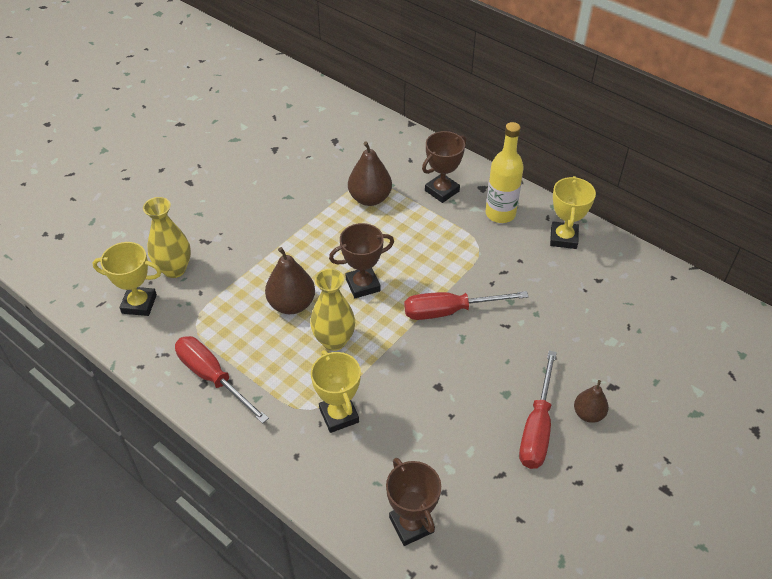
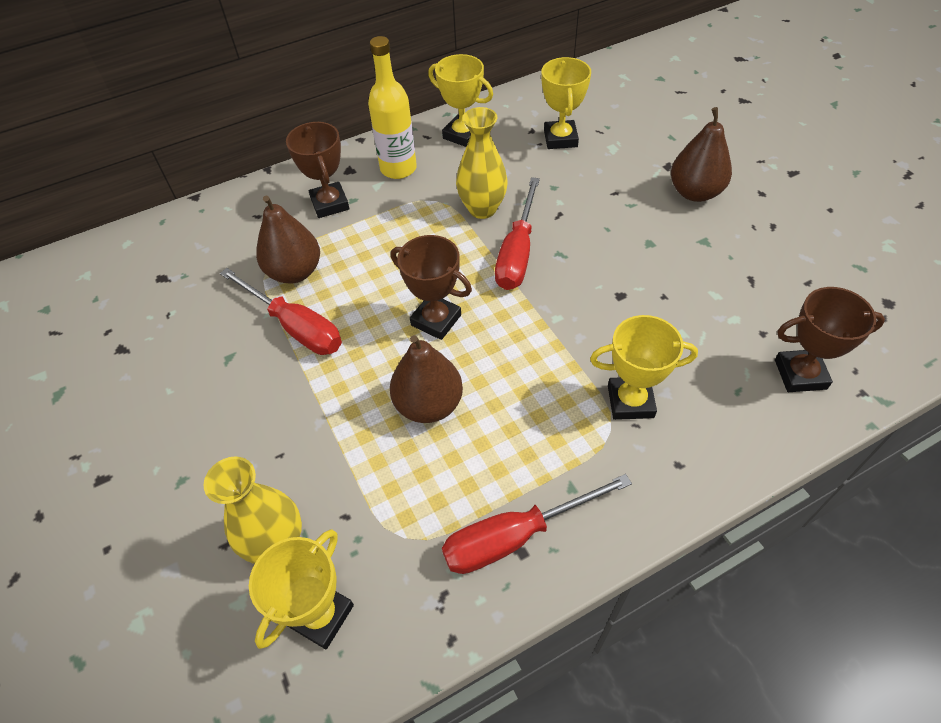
camera: 65 degrees left, 5 degrees up
(334, 341) = (512, 374): yellow vase -> yellow vase (482, 209)
(363, 285) = (436, 320): brown trophy -> brown trophy turned 60 degrees counterclockwise
(537, 427) = (700, 234): red screwdriver -> red screwdriver (295, 327)
(588, 414) = (695, 192): brown pear -> brown pear, size x1.62
(600, 302) = (560, 139): none -> yellow trophy

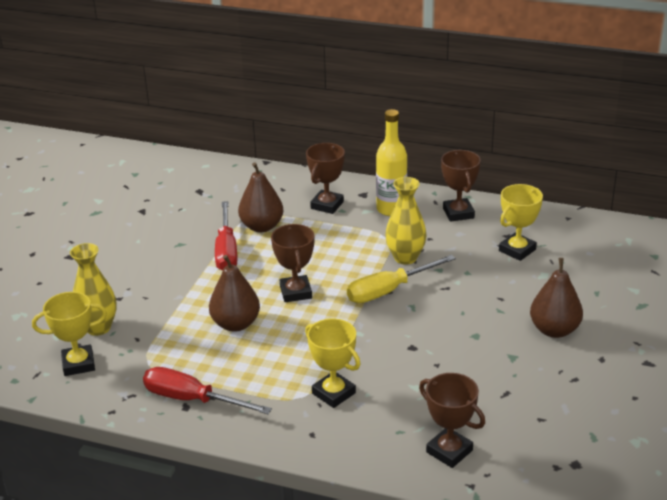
camera: 45 degrees right, 20 degrees down
(463, 135) = (458, 213): yellow trophy -> brown trophy
(517, 253) = (389, 290): red screwdriver -> yellow screwdriver

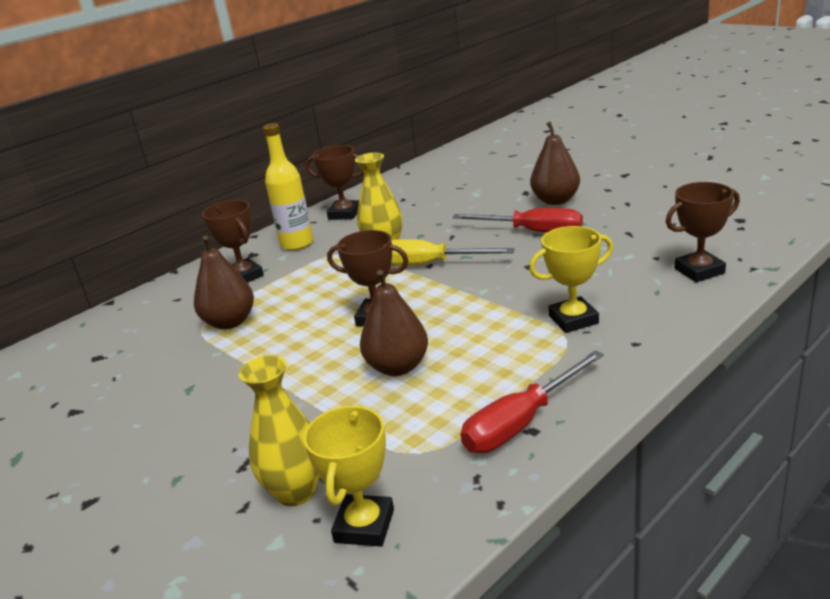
camera: 60 degrees left, 5 degrees down
(226, 251) = (246, 354): red screwdriver -> red screwdriver (533, 232)
(389, 290) = (428, 264): yellow screwdriver -> yellow screwdriver turned 105 degrees clockwise
(517, 250) = (429, 198): yellow trophy -> none

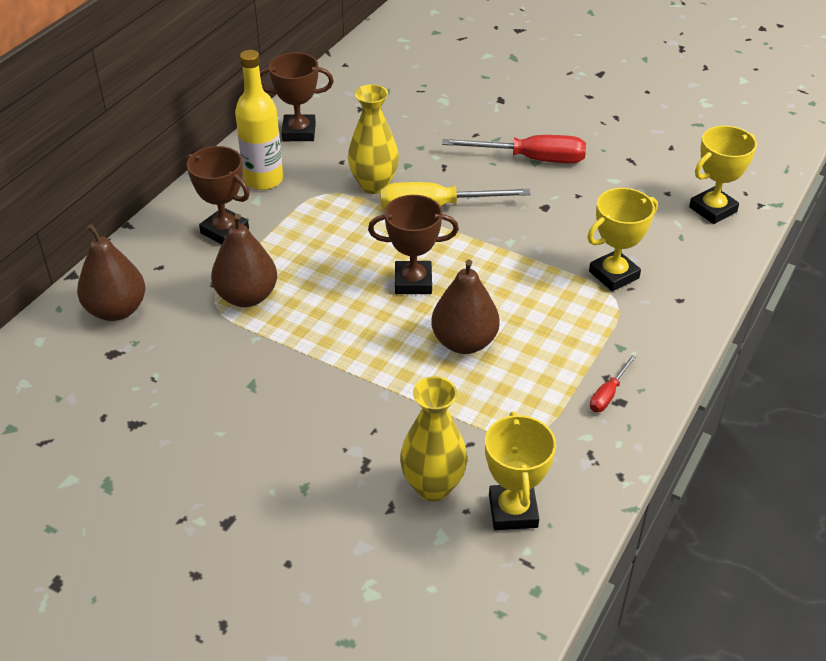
camera: 20 degrees left, 15 degrees up
(521, 422) = (608, 394): red screwdriver -> red screwdriver, size x0.49
(555, 200) = (539, 112): brown pear -> brown pear (116, 310)
(699, 271) = (712, 209): brown trophy -> yellow trophy

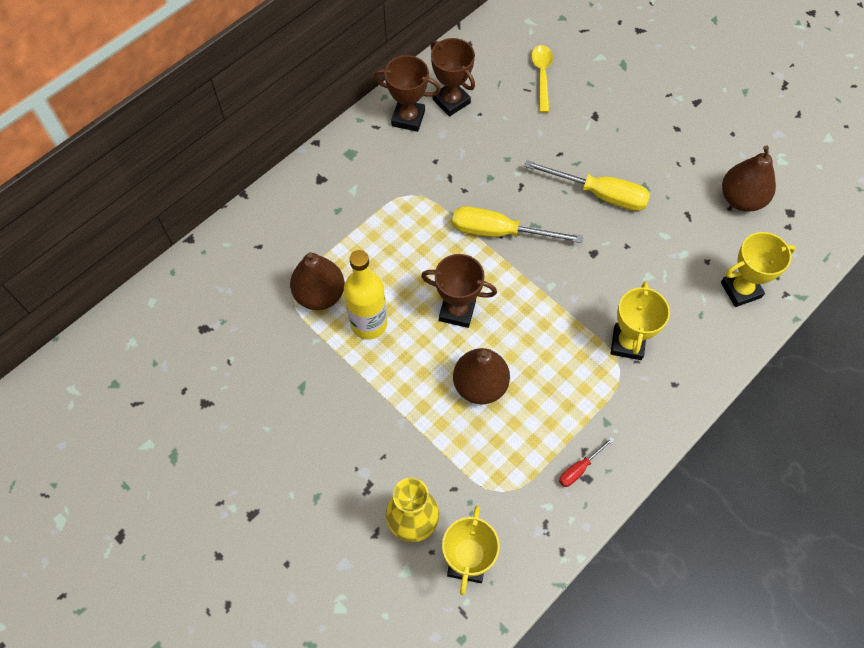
camera: 15 degrees right, 20 degrees up
(116, 310) = (216, 284): brown pear -> brown pear (741, 199)
(224, 231) = (319, 219): brown trophy -> brown trophy (451, 101)
(263, 180) = (365, 168): yellow bottle -> yellow bottle (369, 324)
(374, 185) = (455, 195): yellow vase -> none
(432, 78) = (542, 76): none -> yellow spoon
(531, 159) = (599, 194): red screwdriver -> yellow screwdriver
(614, 275) = (627, 343): yellow trophy -> yellow trophy turned 60 degrees counterclockwise

